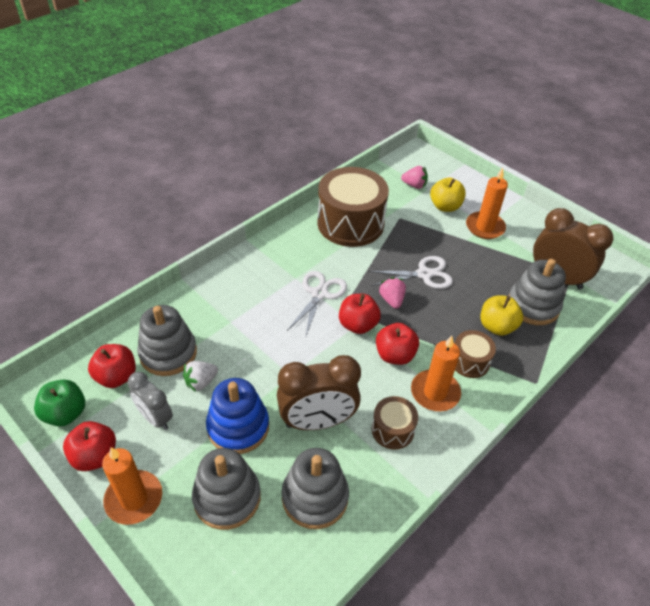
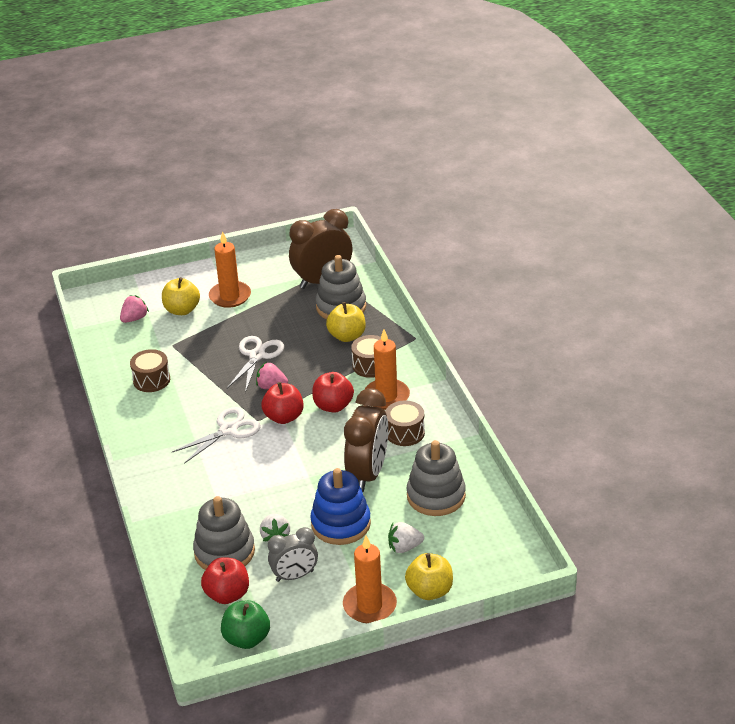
camera: 60 degrees left, 10 degrees down
(95, 456) = (309, 624): red apple -> none
(171, 549) = (430, 591): none -> yellow apple
(227, 497) = (404, 547): grey stacking toy -> white strawberry
(319, 294) = (228, 430): white scissors -> white scissors turned 90 degrees clockwise
(350, 223) = (151, 380): brown drum -> brown drum, size x0.49

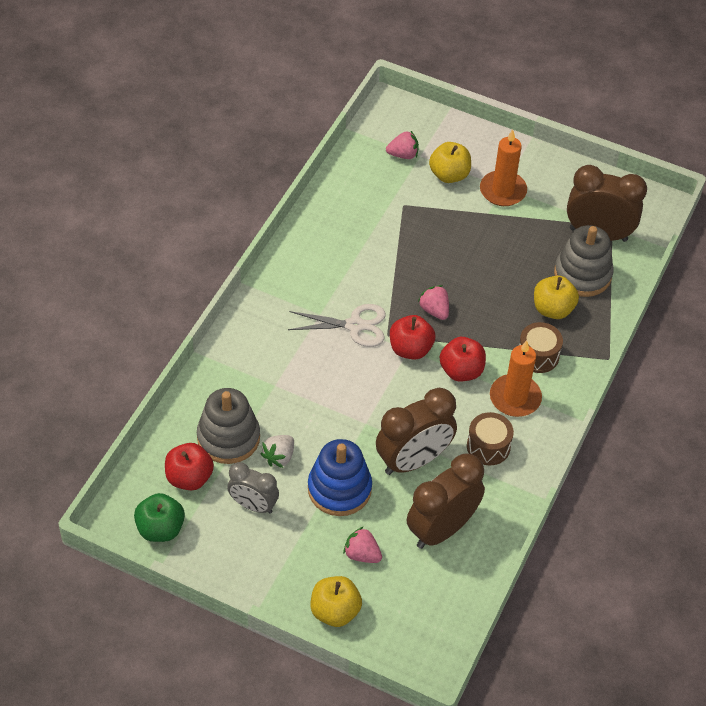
camera: 40 degrees right, 15 degrees up
(151, 380) = (350, 228): brown drum -> none
(257, 356) = (457, 270): white scissors -> none
(369, 605) = (276, 582): orange candle -> none
(404, 547) = (362, 554): white strawberry -> pink strawberry
(436, 496) = (442, 529): grey stacking toy -> brown clock

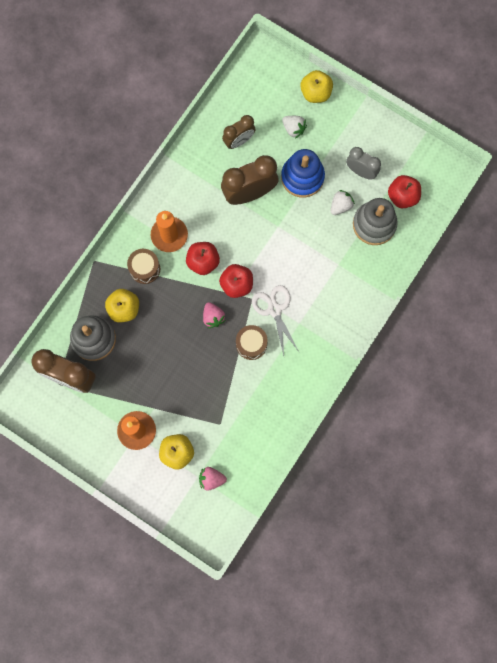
camera: 170 degrees left, 25 degrees up
(160, 529) = (423, 161): green apple -> none
(355, 325) = (274, 310): white scissors -> white scissors turned 60 degrees clockwise
(362, 554) = (293, 129): pink strawberry -> white strawberry
(442, 529) = (239, 141): brown clock -> brown clock, size x0.61
(488, 446) = (196, 198): brown drum -> brown drum (251, 344)

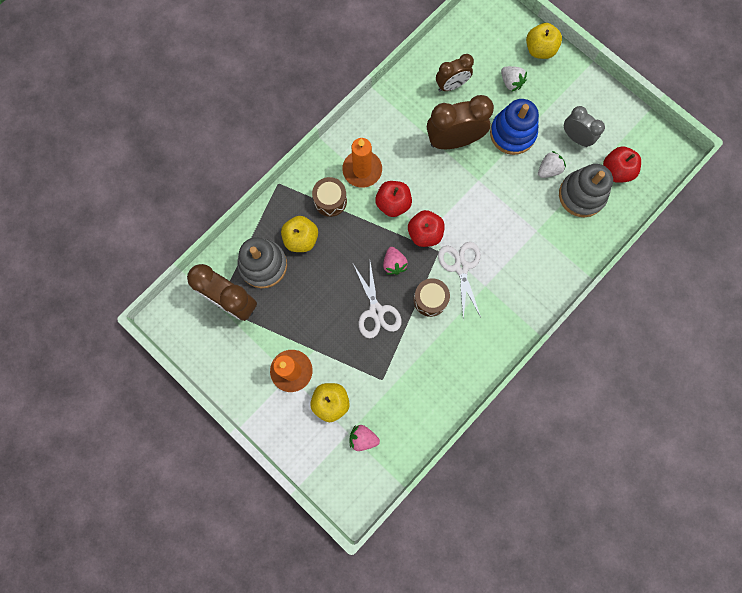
camera: 10 degrees right, 0 degrees up
(204, 363) = (376, 311): none -> white scissors

